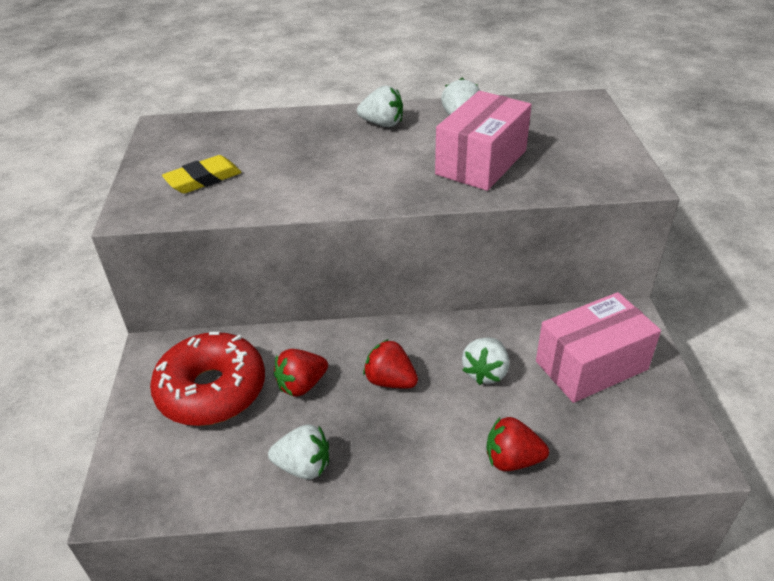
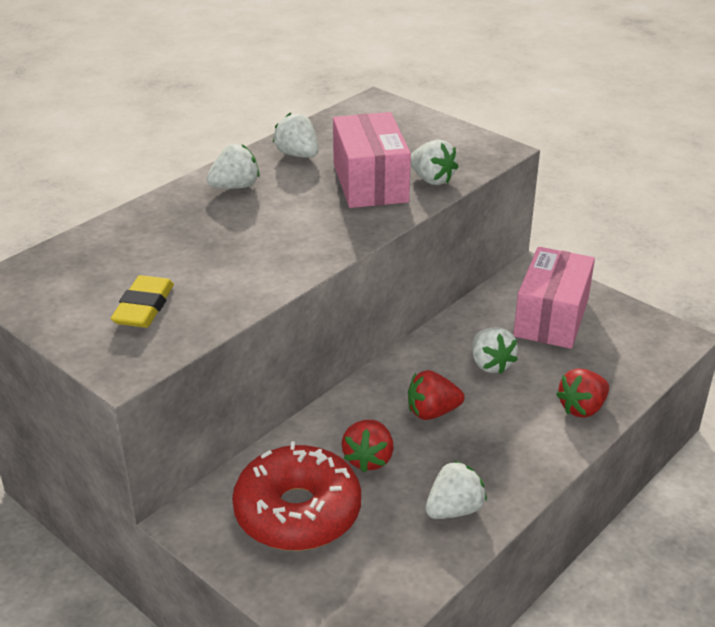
camera: 45 degrees left, 5 degrees down
(535, 181) = (432, 179): none -> white strawberry

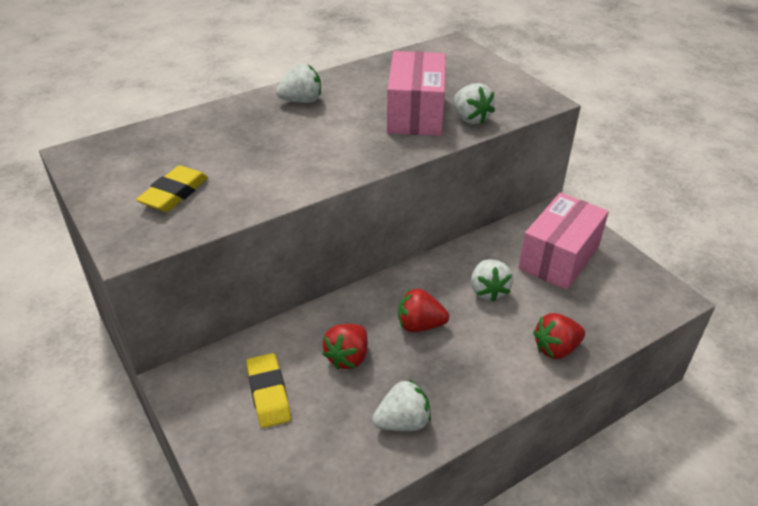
camera: 15 degrees right, 5 degrees up
(297, 155) = (366, 81): white strawberry -> none
(297, 512) = (268, 393): red donut -> yellow eraser

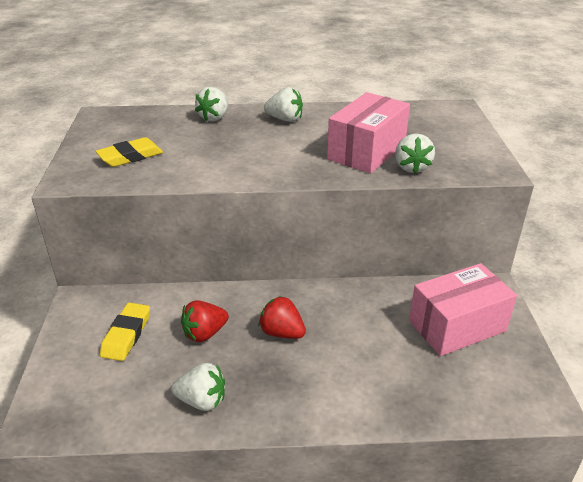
camera: 30 degrees right, 5 degrees down
(488, 291) = (365, 328): white strawberry -> white strawberry (214, 117)
(556, 349) = (385, 401): red strawberry -> none

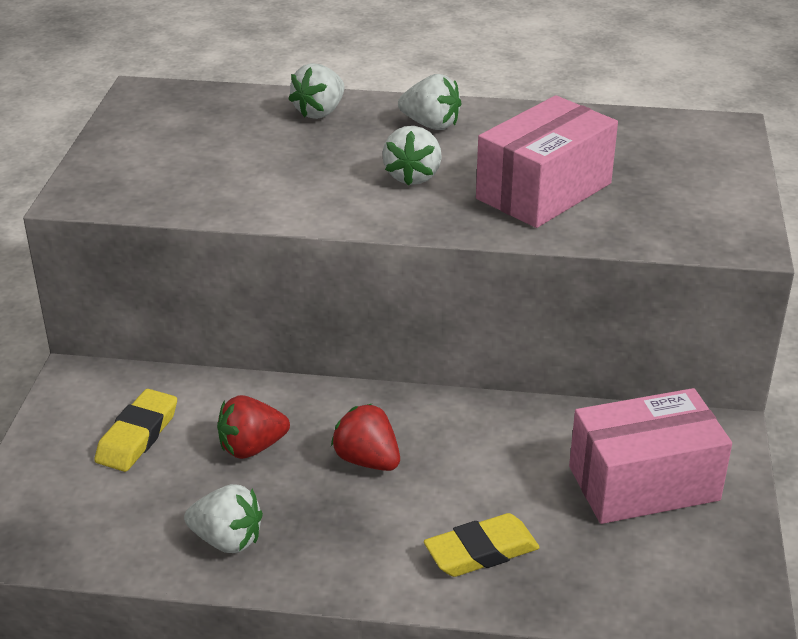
camera: 10 degrees right, 0 degrees up
(130, 157) = (176, 167): yellow eraser -> yellow eraser (481, 551)
(411, 167) = (606, 224): white strawberry -> white strawberry (413, 176)

